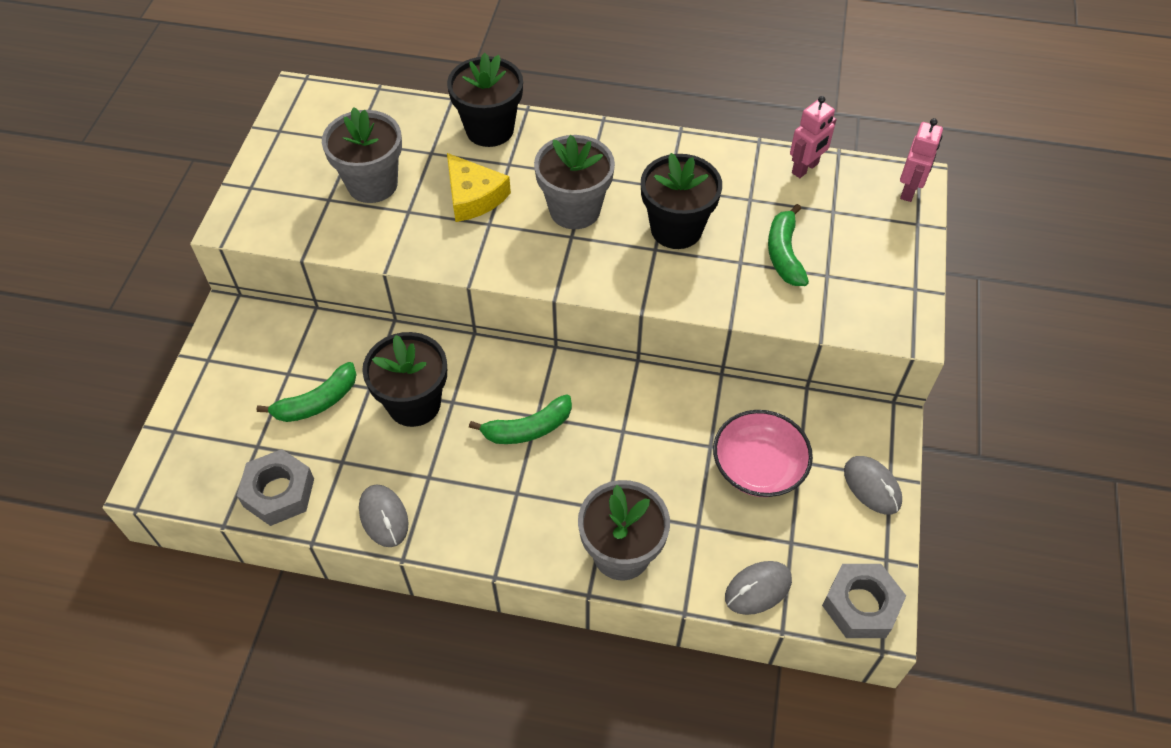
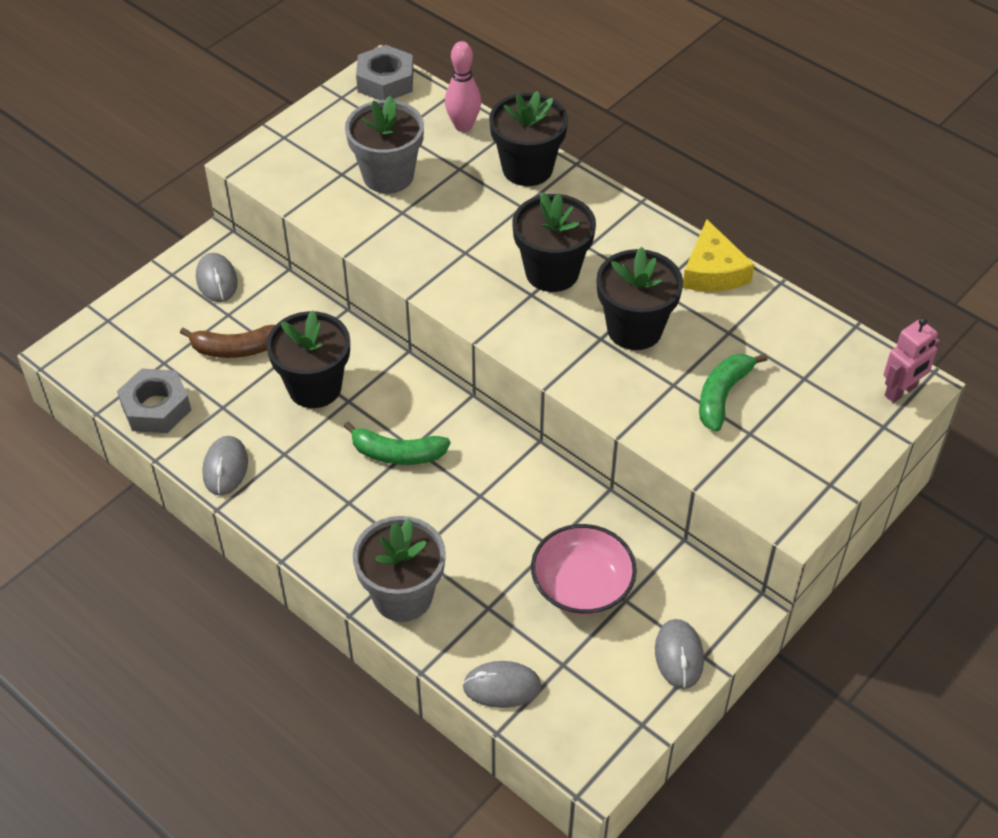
camera: 30 degrees right, 5 degrees down
(255, 347) = (216, 280): none -> grey mouse
(317, 402) = (236, 348): green banana -> brown banana
(408, 114) = (463, 126): none -> pink bowling pin
(473, 196) = (469, 222): yellow cheese -> yellow cheese (713, 271)
(574, 210) = (552, 272): grey flower pot -> black flower pot
(805, 168) = (808, 327): pink robot -> none
(860, 605) = (586, 749): grey nut -> grey nut (385, 81)

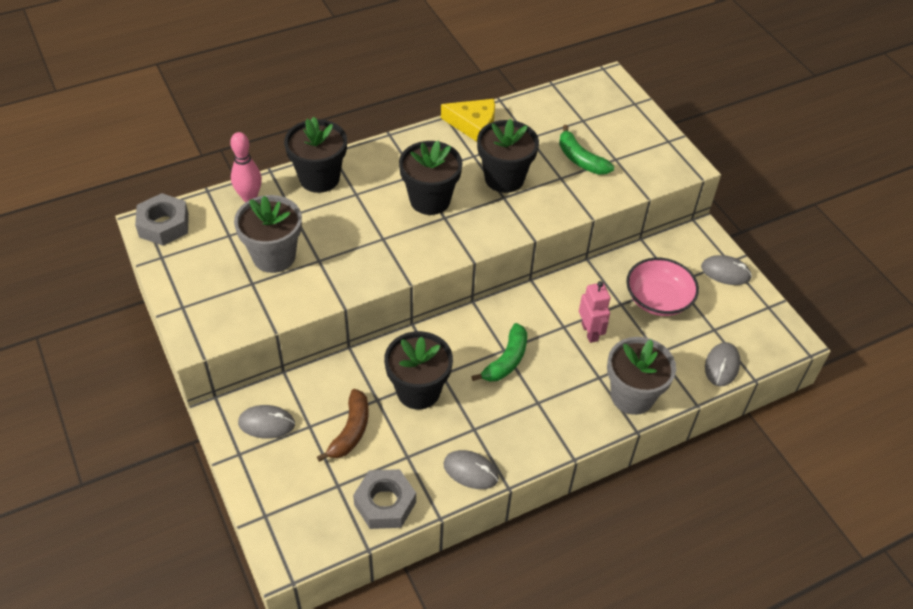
camera: 70 degrees left, 0 degrees up
(901, 391) = (612, 86): pink robot -> pink robot (590, 332)

